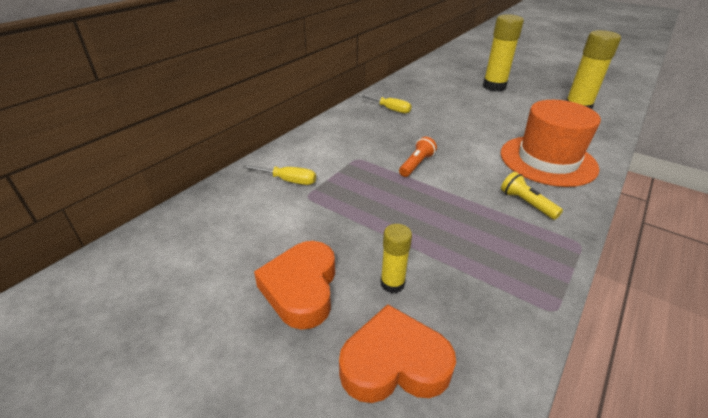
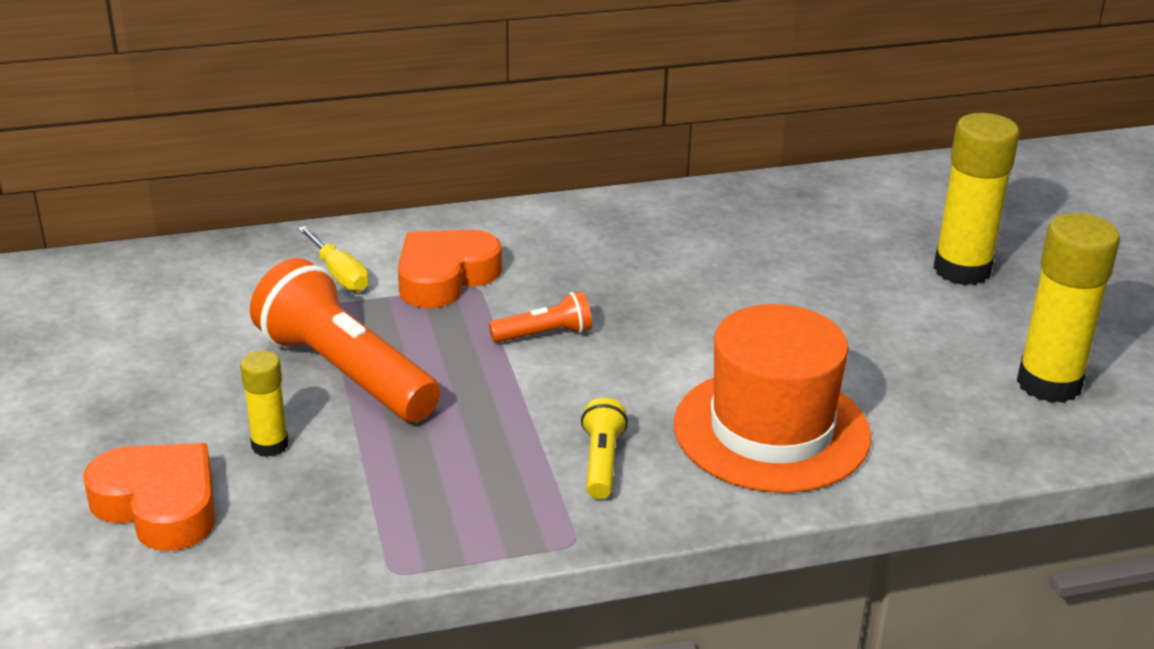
camera: 40 degrees right, 5 degrees down
(301, 289) = (176, 397): orange heart -> orange heart (445, 277)
(366, 224) = (345, 373): none -> orange flashlight
(390, 109) = (665, 231): yellow screwdriver -> none

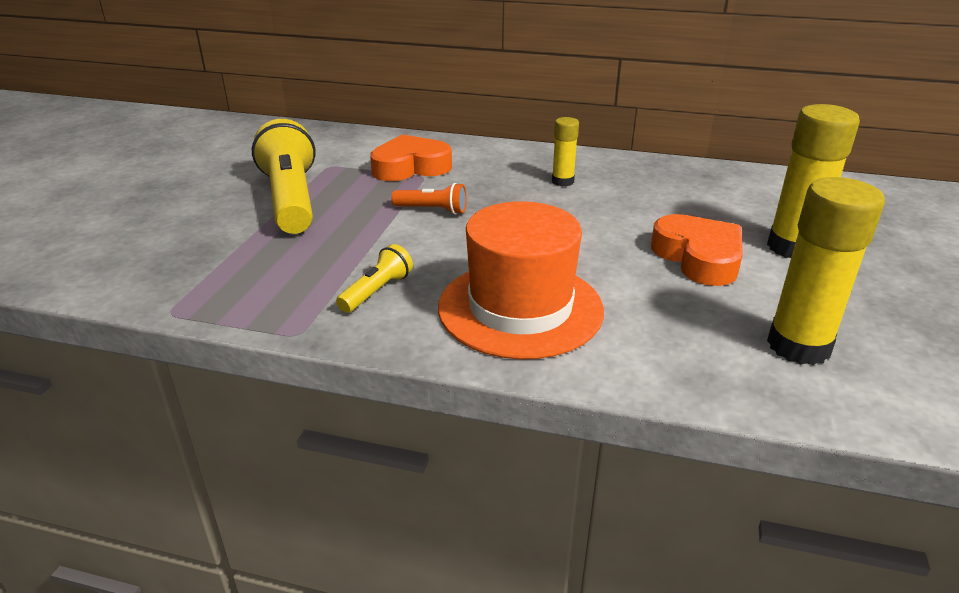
camera: 30 degrees right, 0 degrees up
(159, 505) = (106, 236): orange heart -> orange heart (698, 258)
(270, 445) = (201, 224): yellow glue stick -> yellow glue stick (562, 181)
(339, 274) = (353, 153): yellow screwdriver -> none
(345, 373) = (290, 200): orange flashlight -> yellow flashlight

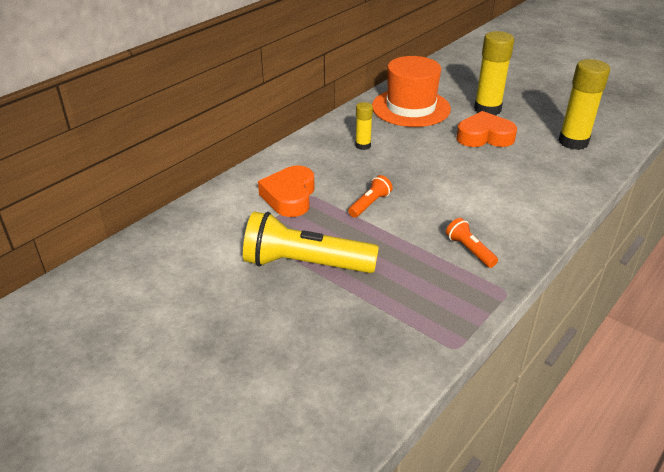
camera: 65 degrees left, 5 degrees up
(376, 291) = (469, 250): yellow flashlight -> orange flashlight
(520, 308) = (511, 204): orange hat -> orange hat (411, 108)

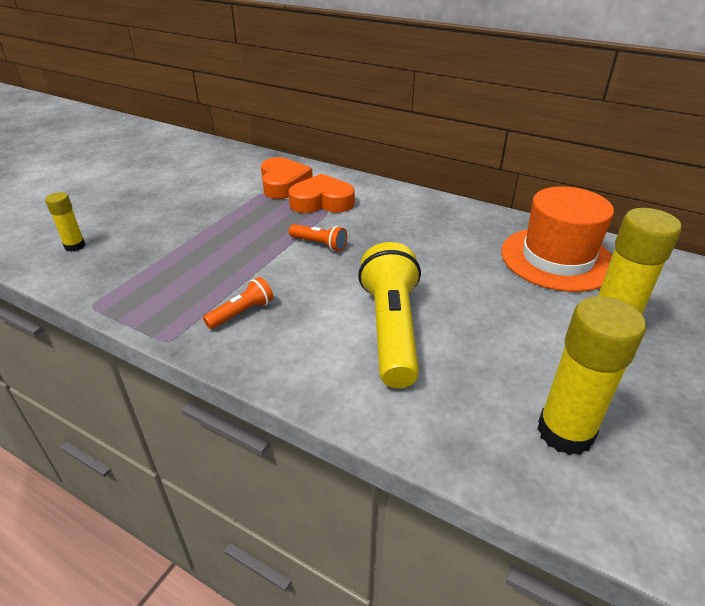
camera: 80 degrees right, 0 degrees up
(305, 264) = (219, 219): yellow flashlight -> yellow flashlight (391, 329)
(363, 145) = (437, 231): yellow glue stick -> yellow glue stick (75, 246)
(484, 136) = (517, 325): orange heart -> orange heart (283, 184)

